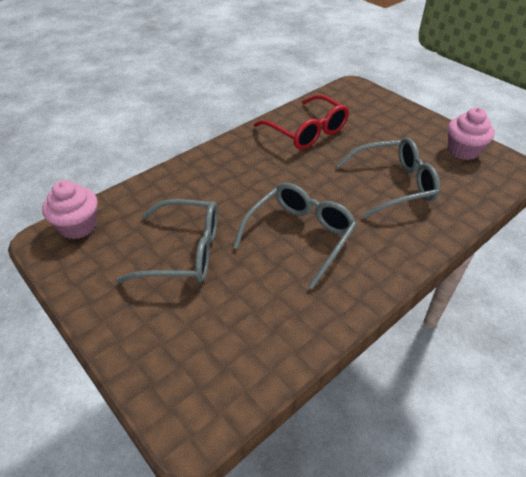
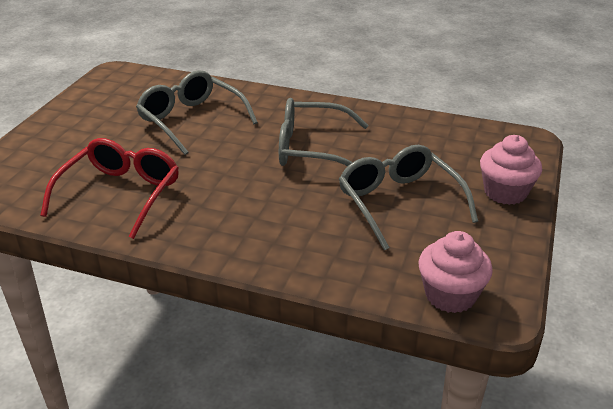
camera: 120 degrees left, 10 degrees down
(463, 151) = (103, 96): pink cupcake -> pink cupcake (505, 192)

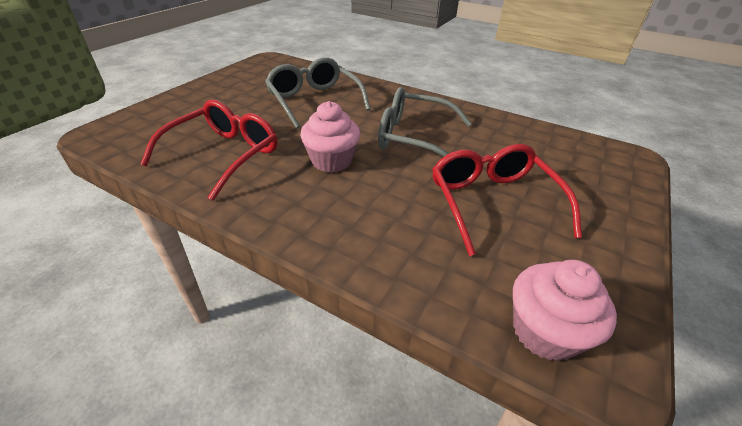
camera: 10 degrees right, 5 degrees up
(399, 202) = (492, 202): grey glasses -> red glasses
(505, 192) = (611, 208): pink cupcake -> pink cupcake (331, 161)

